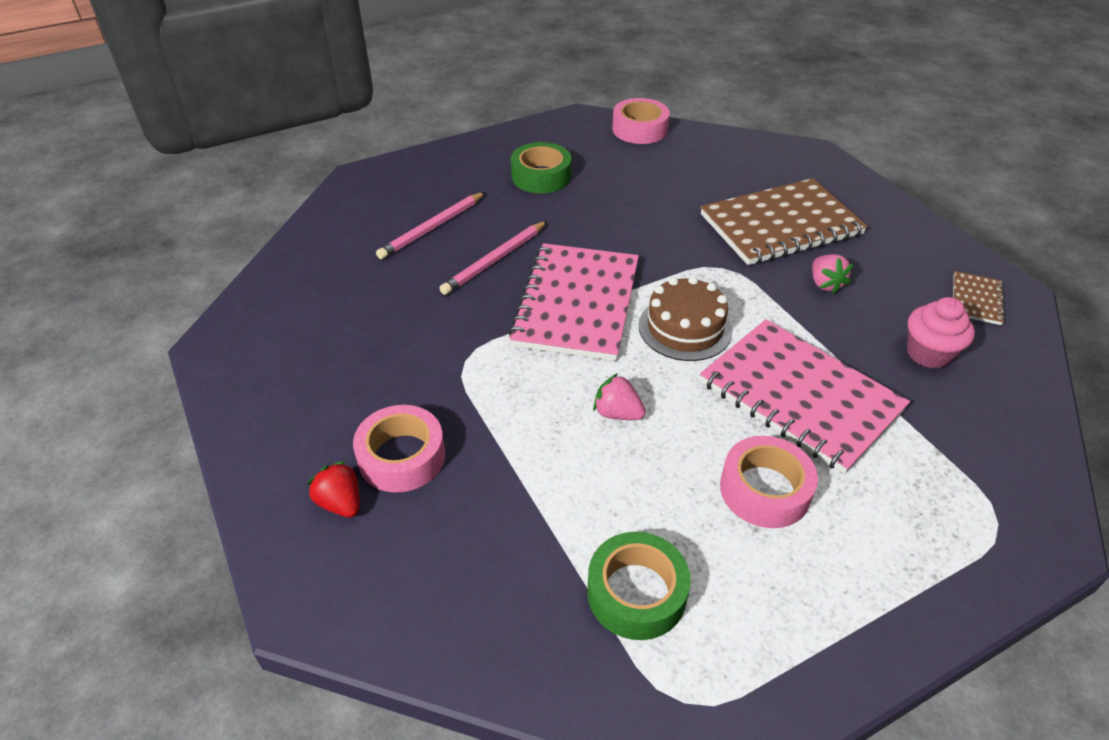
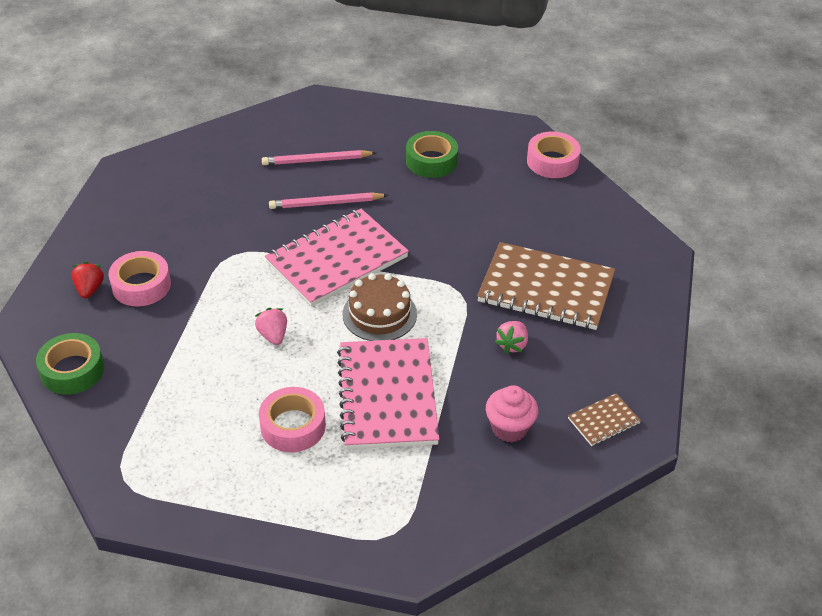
camera: 40 degrees right, 0 degrees up
(636, 593) = (164, 423): green tape -> green tape (72, 370)

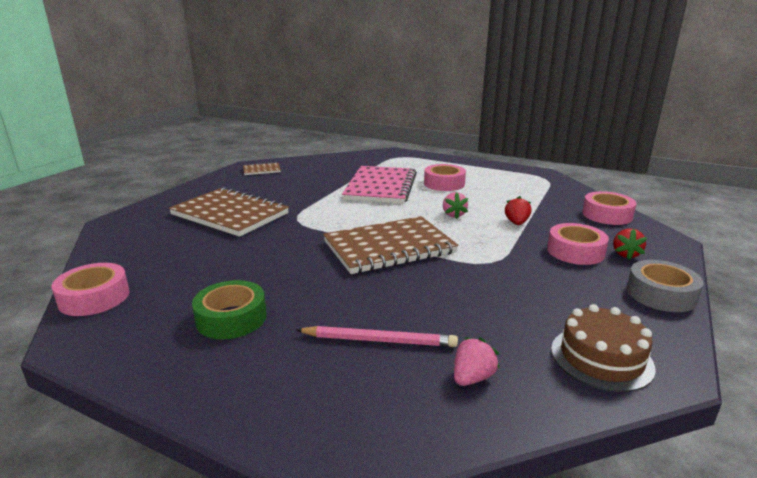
camera: 165 degrees left, 20 degrees down
(72, 370) = (607, 215): green tape -> pink tape
(86, 237) = (661, 294): none -> grey tape
(195, 330) = (516, 223): none -> red strawberry
(326, 203) = (383, 291): pink pencil -> none
(337, 260) = (389, 247): pink notebook -> brown notebook
(379, 314) = (367, 216): brown cake -> brown cake (601, 358)
(509, 428) = (316, 173): pink cupcake -> none
(512, 345) = (284, 195): pink strawberry -> pink strawberry (472, 378)

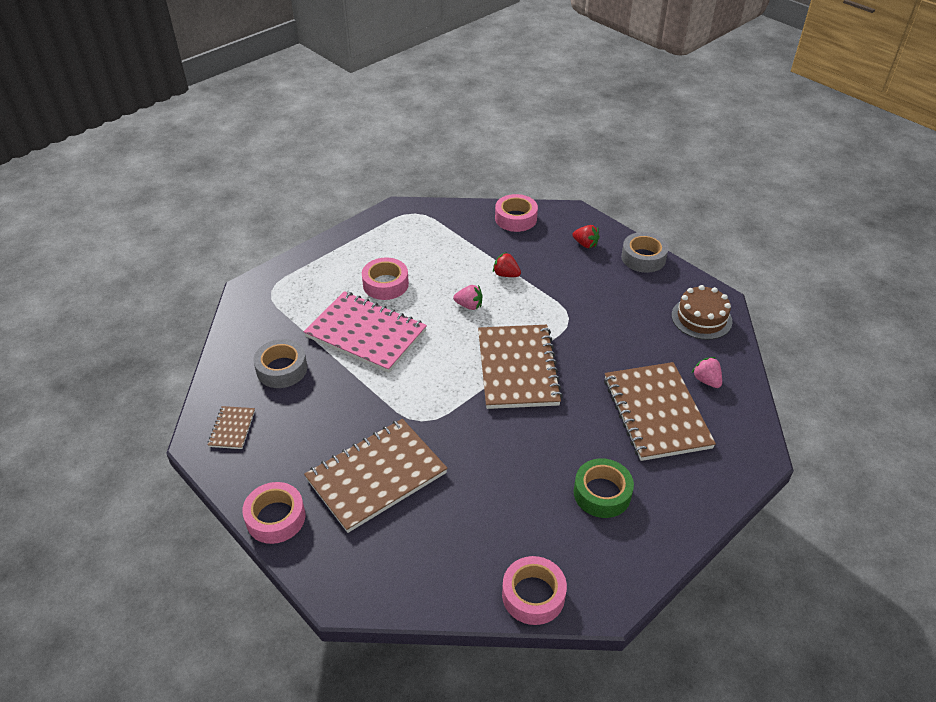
camera: 70 degrees left, 20 degrees up
(324, 172) = (282, 369): none -> grey tape
(379, 340) = (656, 413): pink pencil -> brown notebook
(575, 251) = (570, 266): pink tape -> pink tape (275, 518)

